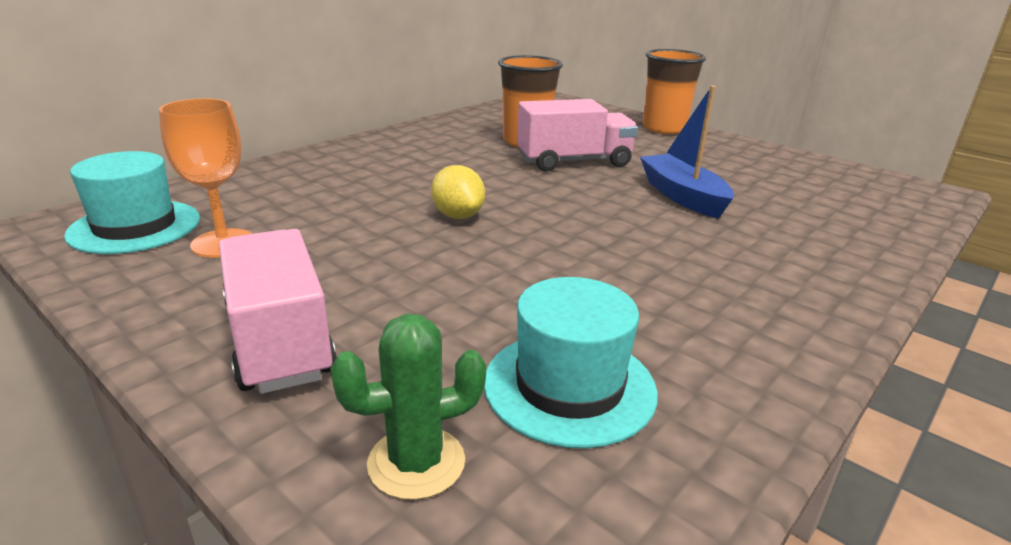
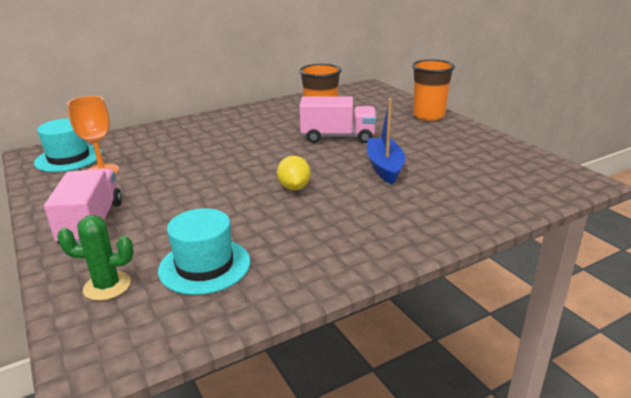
camera: 20 degrees right, 0 degrees up
(458, 216) = (233, 167): yellow lemon -> yellow lemon (294, 187)

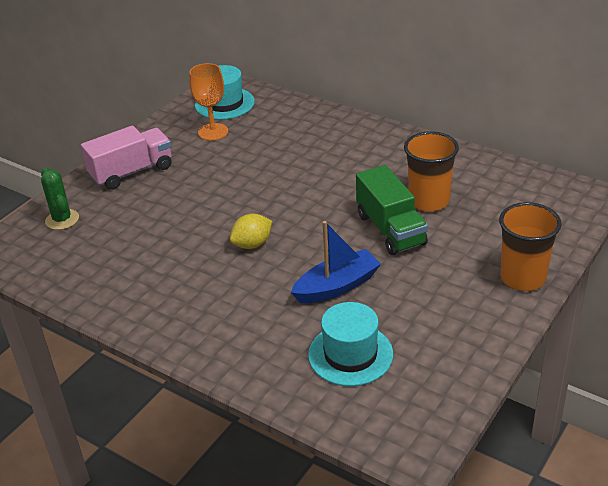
camera: 65 degrees right, 10 degrees up
(204, 266) = (104, 249): turquoise hat -> turquoise hat (350, 354)
(338, 137) = (390, 229): pink truck -> green truck

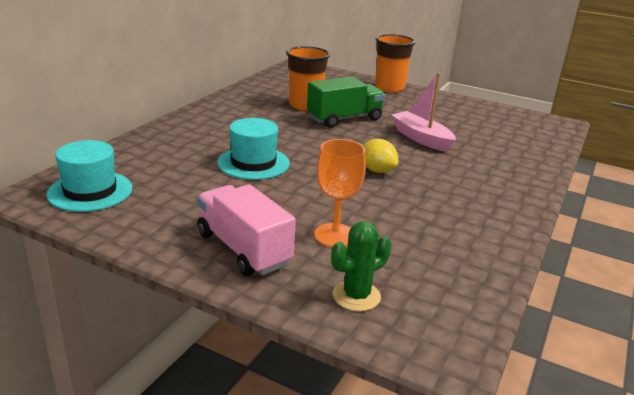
camera: 100 degrees left, 10 degrees down
(213, 132) = (160, 196): orange goblet -> orange goblet (335, 235)
(337, 286) = (421, 138): blue boat -> pink boat
(350, 354) = (492, 136): turquoise hat -> turquoise hat (253, 163)

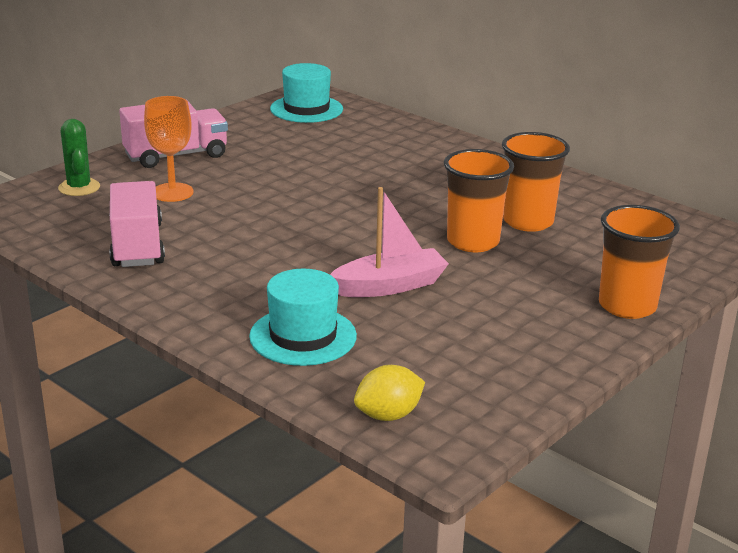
camera: 105 degrees right, 0 degrees up
(253, 163) = (342, 173): turquoise hat -> turquoise hat (303, 336)
(344, 119) = (473, 242): green truck -> orange cup
(377, 170) = (298, 235): yellow lemon -> yellow lemon (388, 415)
(448, 234) = (137, 245): none -> pink truck

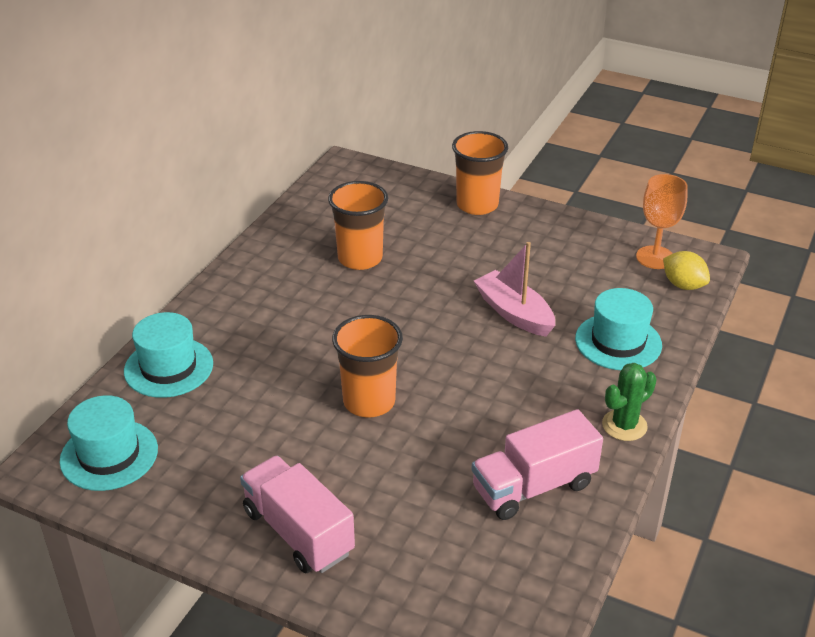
camera: 105 degrees left, 10 degrees up
(79, 187) = (425, 590): green cactus -> green cactus (624, 425)
(172, 192) = (401, 501): orange goblet -> orange goblet (655, 257)
(395, 131) = (168, 367): none -> turquoise hat
(473, 242) = (413, 282): orange cup -> orange cup (369, 402)

